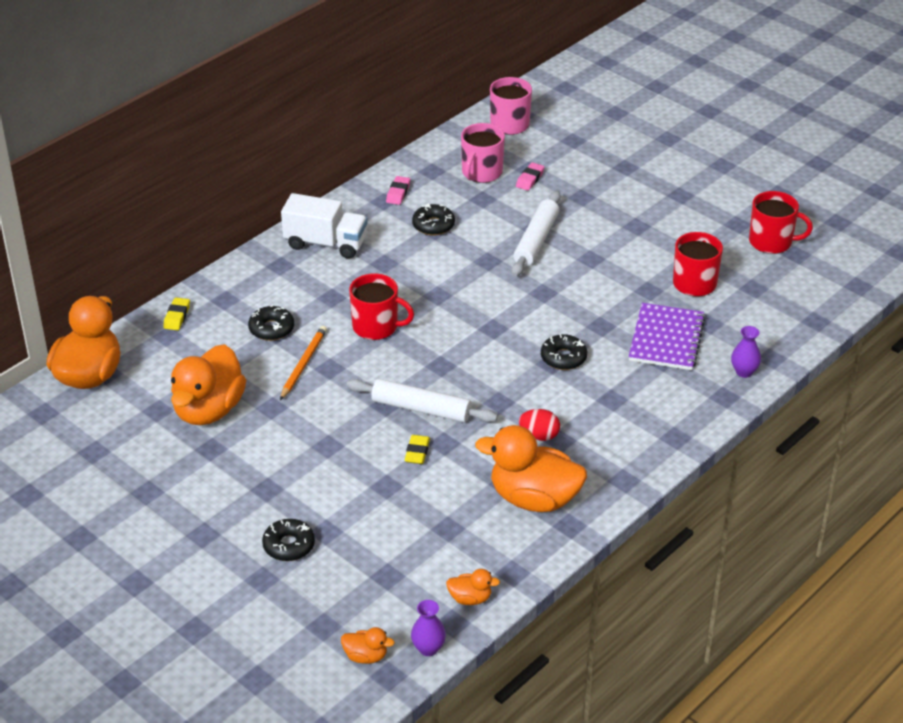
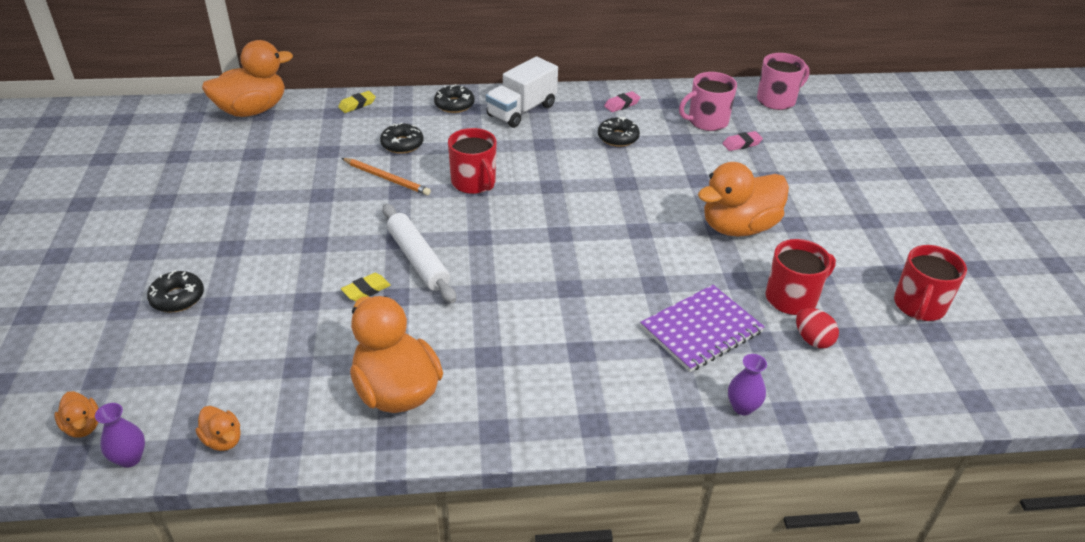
camera: 40 degrees right, 0 degrees up
(209, 410) = (282, 172): orange duck -> orange duck (738, 227)
(303, 364) = (387, 178): orange pencil -> orange pencil turned 60 degrees clockwise
(325, 243) = (521, 110): white truck -> white truck turned 75 degrees clockwise
(536, 240) = (686, 189): white rolling pin -> none
(539, 435) = (476, 340): red egg -> red egg (812, 340)
(563, 358) = (586, 290): black donut -> black donut (454, 105)
(771, 242) = (919, 306): red mug -> red mug turned 60 degrees clockwise

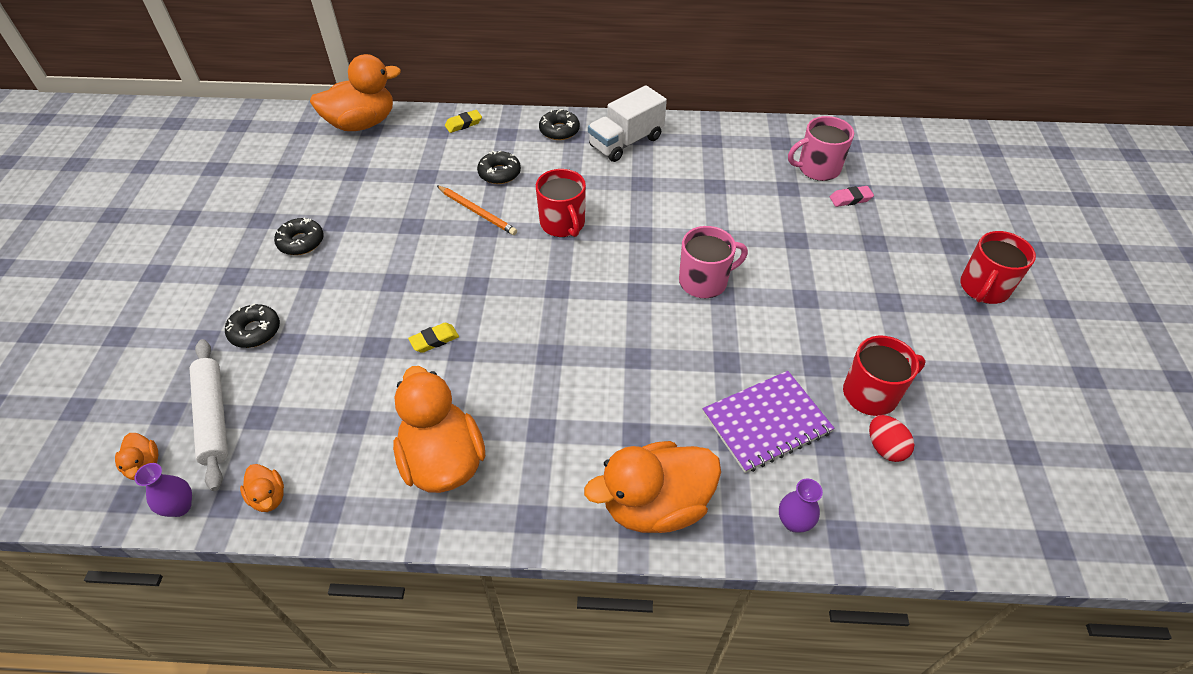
camera: 10 degrees right, 10 degrees up
(418, 259) = (491, 309): white rolling pin -> white rolling pin (213, 417)
(618, 138) = (719, 181): black donut -> black donut (301, 242)
(622, 104) = (731, 142): pink eraser -> none
(738, 227) = (828, 301): orange duck -> orange duck (655, 505)
(777, 100) = (898, 148): pink mug -> pink mug (704, 281)
(919, 306) = (1012, 418): red mug -> red mug (983, 288)

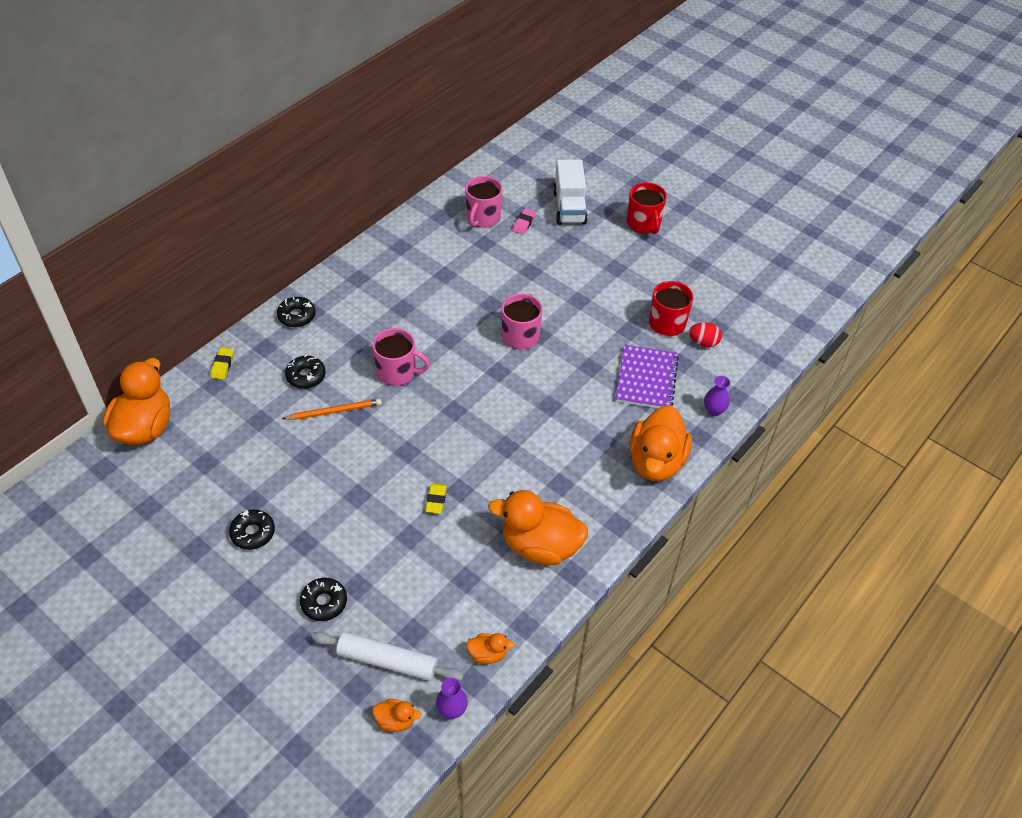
camera: 55 degrees left, 0 degrees up
(563, 224) = (397, 372): red mug -> pink mug
(626, 142) = (352, 289): white truck -> white truck (569, 207)

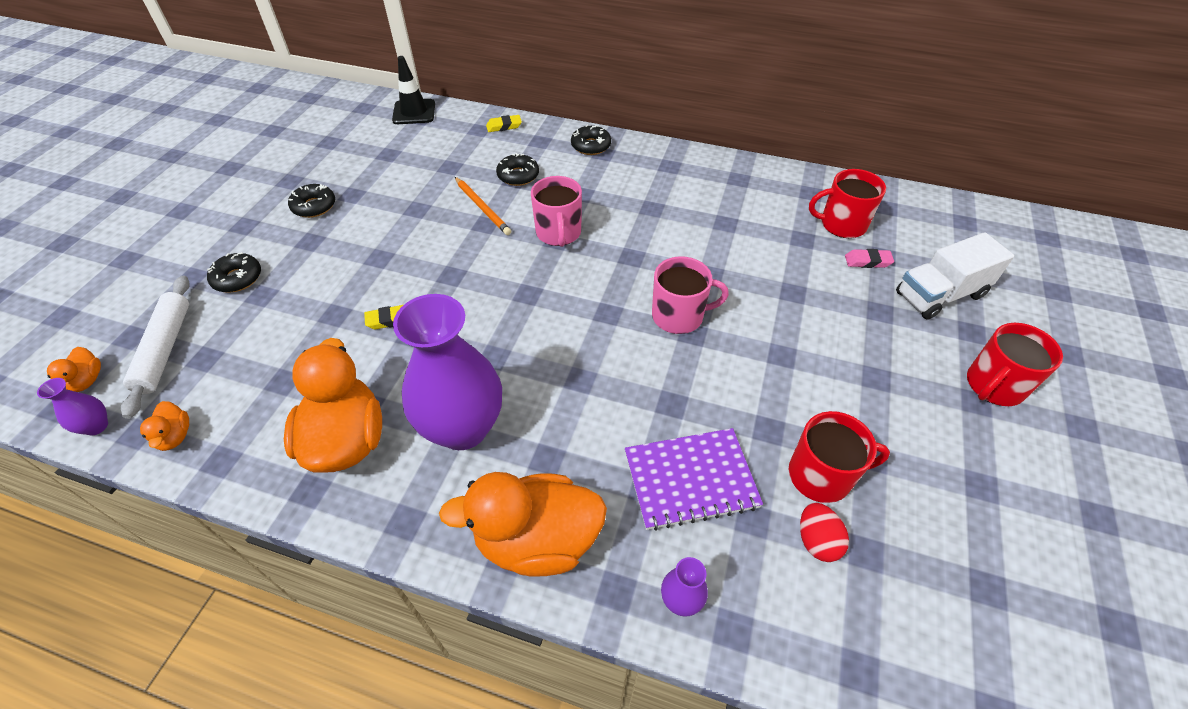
camera: 70 degrees right, 0 degrees up
(145, 427) = (414, 112): orange duck -> black traffic cone
(483, 218) = (841, 224): pink mug -> red mug
(560, 478) = (463, 428): none -> purple vase

